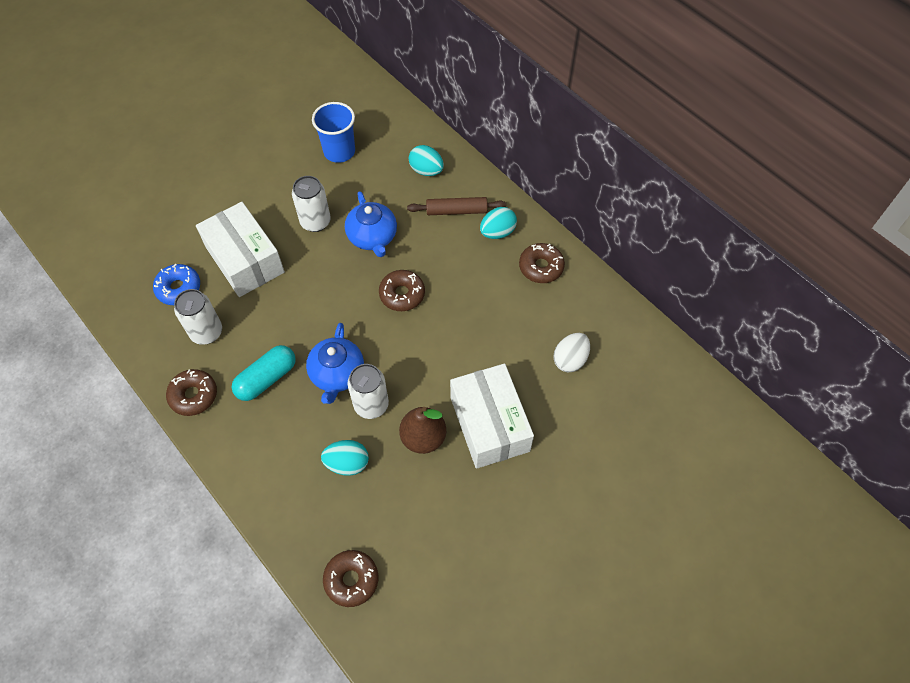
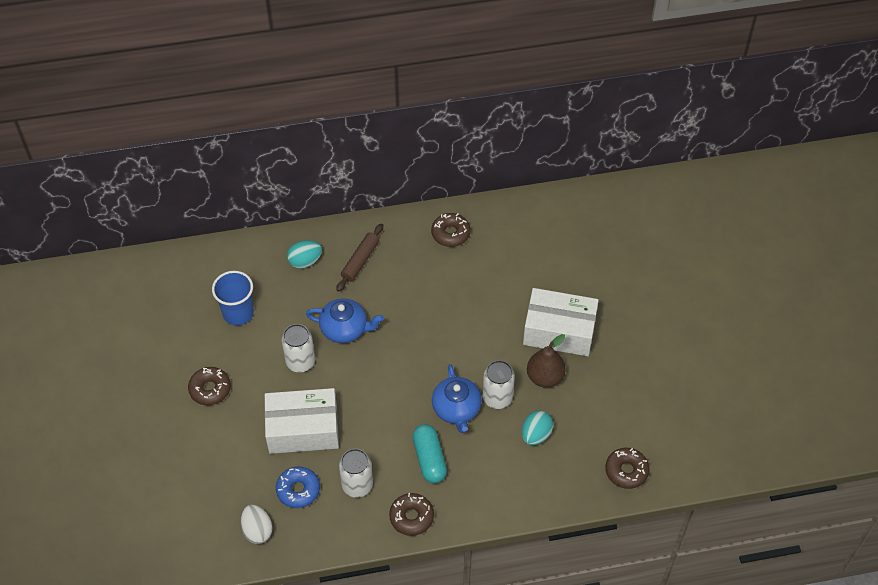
camera: 60 degrees left, 5 degrees down
(337, 374) = (456, 409): blue teapot -> blue teapot turned 45 degrees clockwise
(402, 294) = (413, 334): brown donut -> brown donut (210, 389)
(497, 232) = (400, 244): turquoise egg -> none
(570, 359) = (539, 257): white egg -> white egg (257, 530)

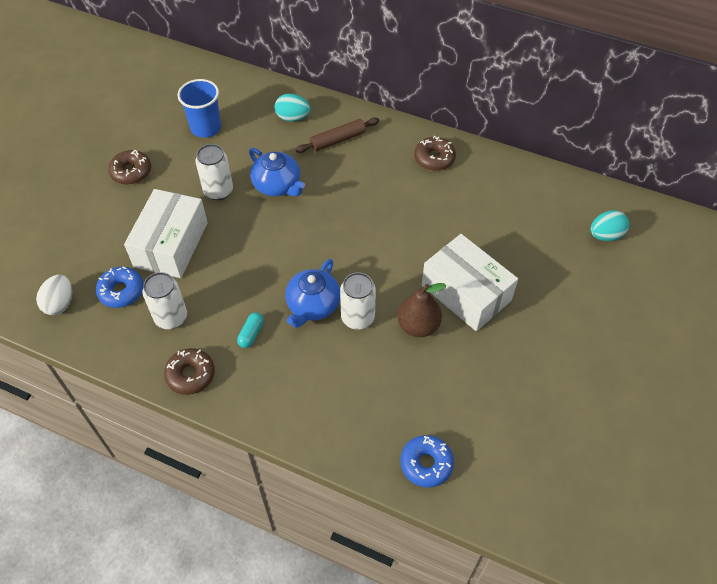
camera: 35 degrees right, 0 degrees up
(303, 429) = (171, 244): white box -> white box turned 75 degrees clockwise
(429, 459) = (251, 334): turquoise capsule -> turquoise capsule, size x0.58
(536, 435) = (365, 373): turquoise egg -> turquoise egg (605, 235)
(626, 471) = (426, 464): brown donut -> blue donut

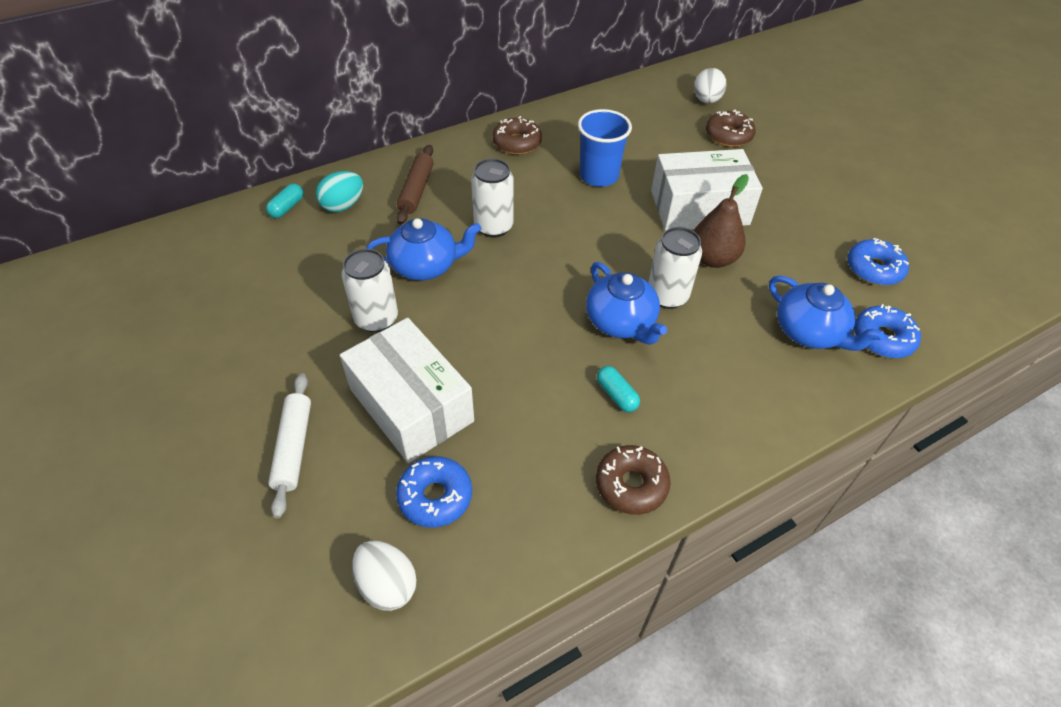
camera: 55 degrees left, 5 degrees down
(110, 215) = (293, 448): none -> white rolling pin
(131, 172) = (246, 387): brown donut -> brown donut (728, 135)
(171, 317) = (526, 462): white can -> white can (493, 226)
(206, 128) = (265, 281): blue cup -> blue cup (599, 176)
(268, 96) = (287, 207): none -> turquoise capsule
(393, 415) = (809, 332): none -> blue teapot
(500, 431) = (874, 269): none -> blue donut
(605, 235) = (706, 100): turquoise egg -> white egg

